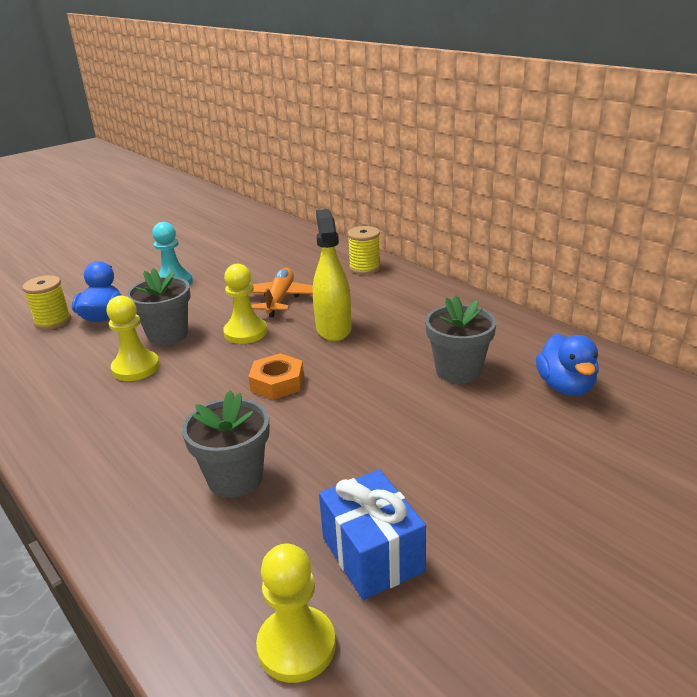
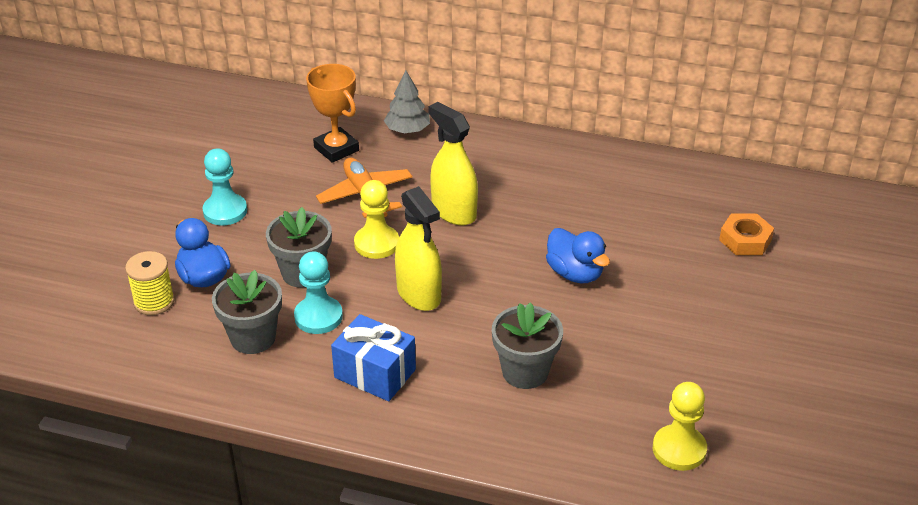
camera: 35 degrees left, 10 degrees up
(136, 368) = (318, 317): yellow pawn -> turquoise pawn
(229, 378) = (419, 294): none -> yellow spray bottle
(277, 383) = (465, 282): orange nut -> orange nut (745, 240)
(297, 267) = (336, 149): none -> orange trophy
(365, 268) = (407, 130): yellow spool -> grey tree
(372, 554) = (669, 380): blue gift -> blue gift (375, 373)
(458, 370) = (596, 217): grey flower pot -> grey flower pot (253, 338)
(565, 387) = (684, 204): blue duck -> blue duck (575, 273)

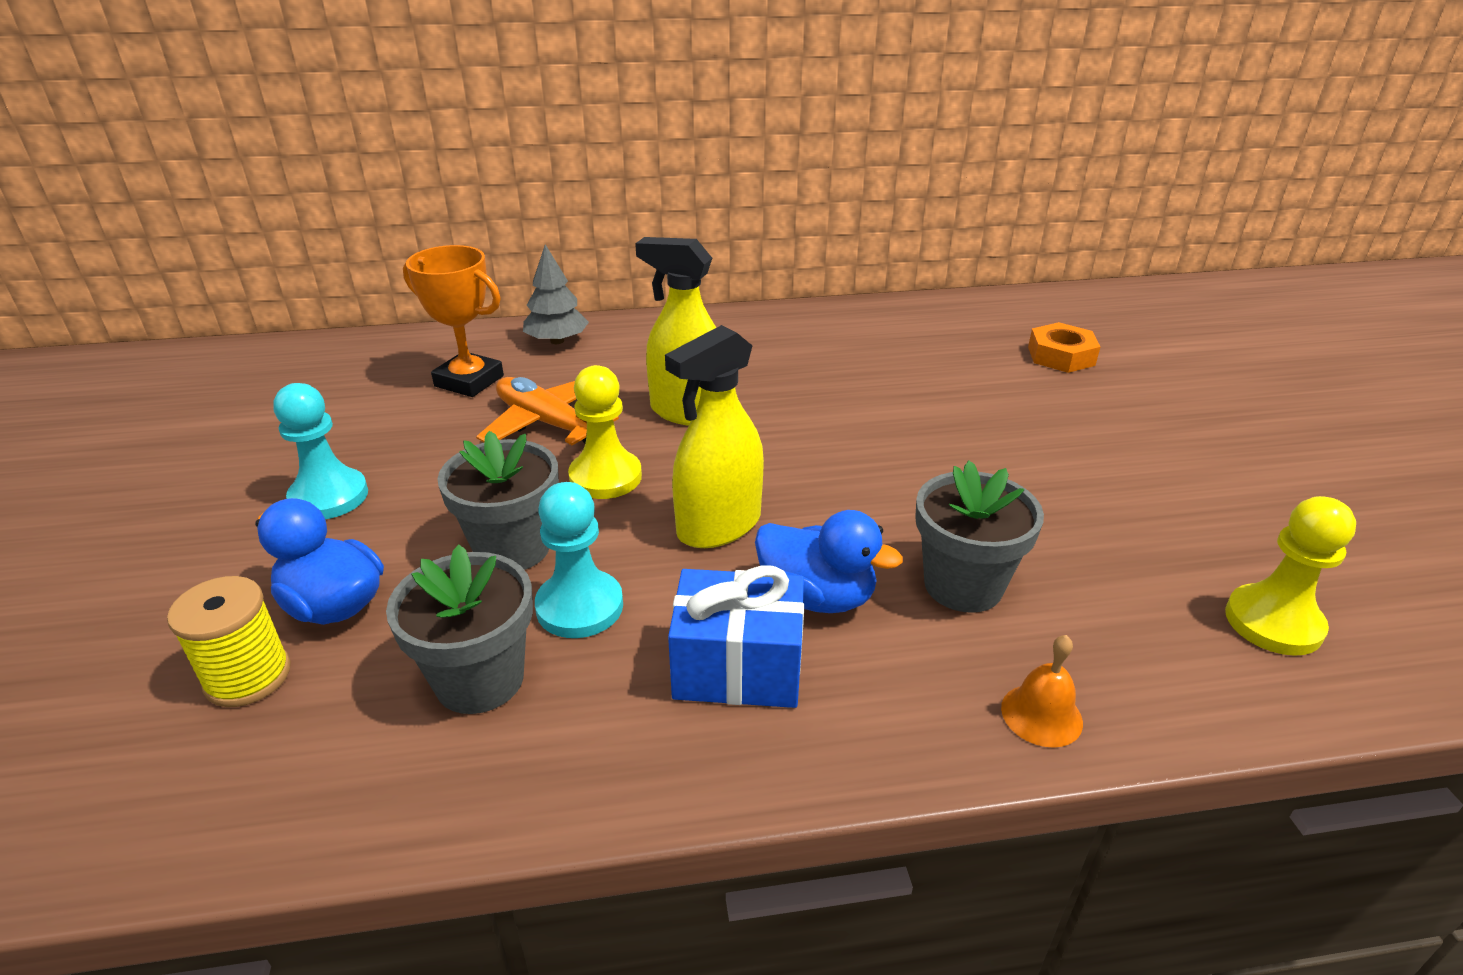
camera: 25 degrees left, 5 degrees down
(419, 294) = (719, 526): yellow spray bottle -> yellow spray bottle turned 105 degrees clockwise
(504, 446) = (1041, 715): none -> orange bell
(575, 273) = (908, 440): blue duck -> blue duck (816, 597)

